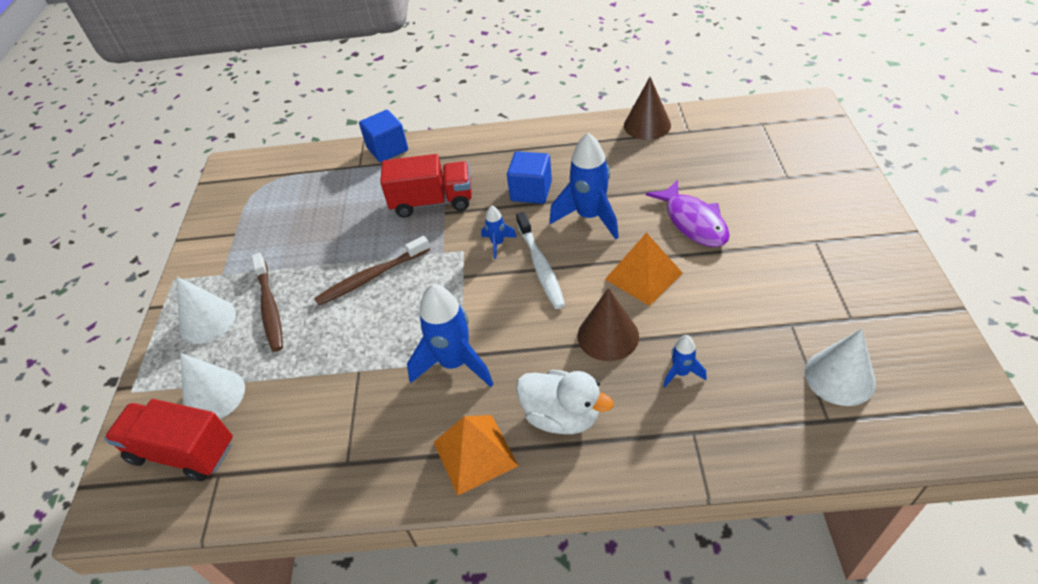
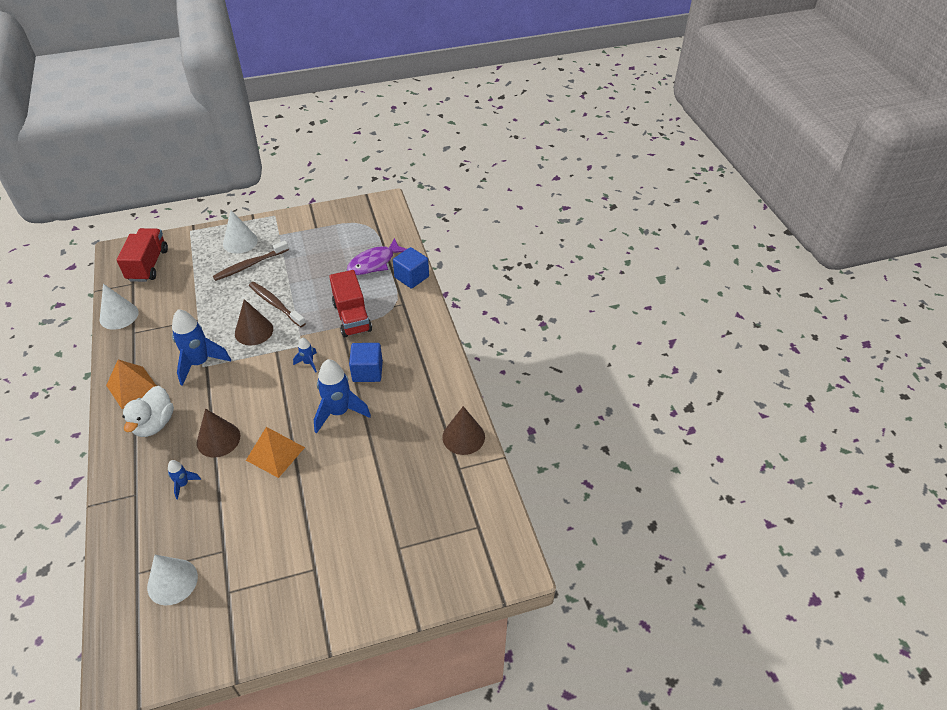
camera: 70 degrees right, 0 degrees up
(214, 396) = (184, 264): white cone -> white cone (119, 315)
(414, 301) = (254, 331): none -> brown cone
(540, 266) = (285, 391): white toothbrush -> none
(693, 222) = (336, 480): purple fish -> purple fish (374, 263)

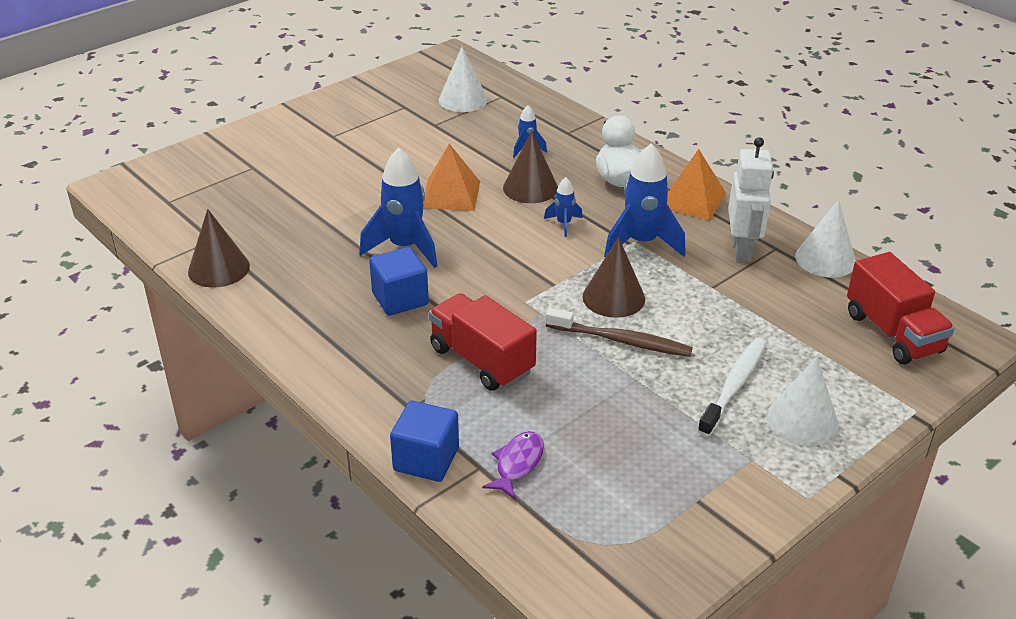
camera: 155 degrees right, 10 degrees down
(152, 338) = (742, 249): none -> white robot
(250, 265) = (734, 386): brown toothbrush -> white toothbrush
(308, 363) = (494, 284): blue rocket -> blue rocket (564, 224)
(374, 263) = (517, 464): purple fish -> purple fish, size x0.64

